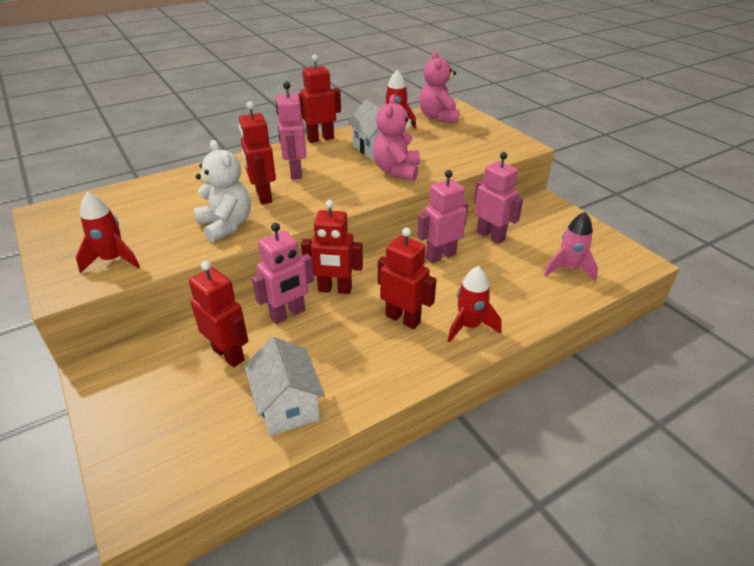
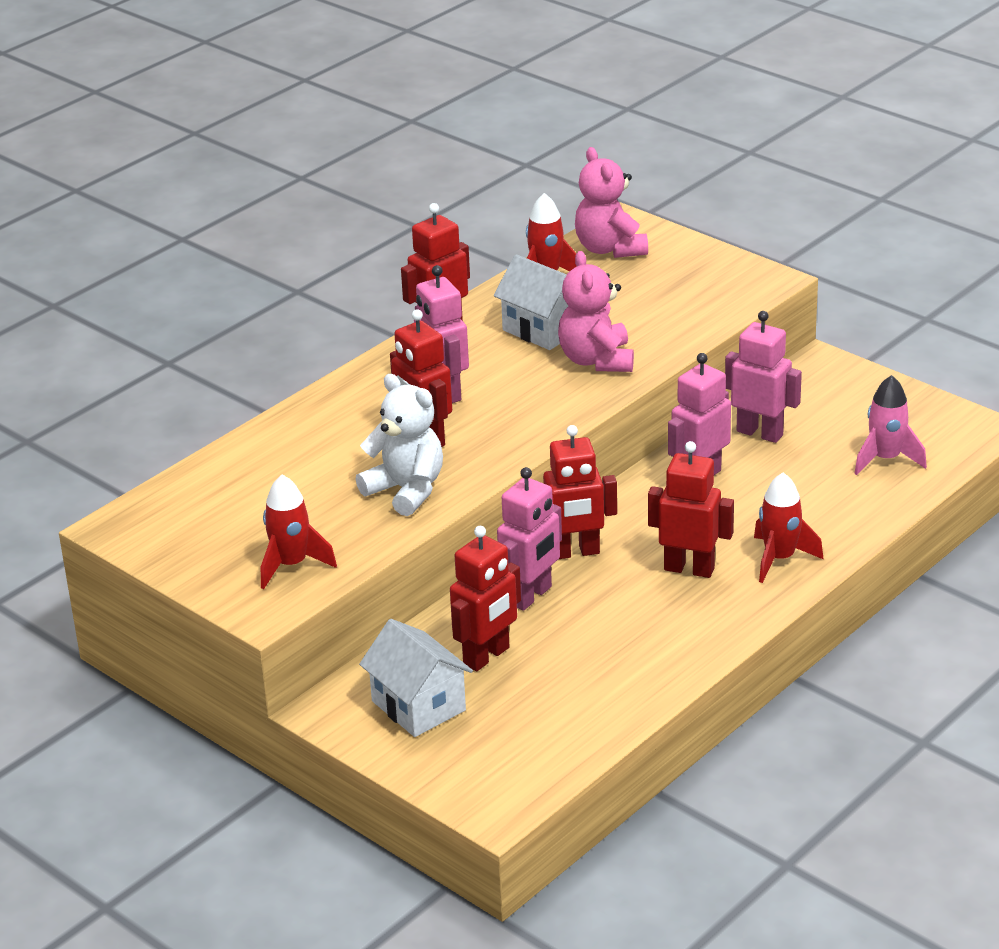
camera: 15 degrees left, 5 degrees down
(229, 354) = (487, 656): red robot -> red robot turned 105 degrees clockwise
(287, 405) = (600, 690): white house -> white house (418, 705)

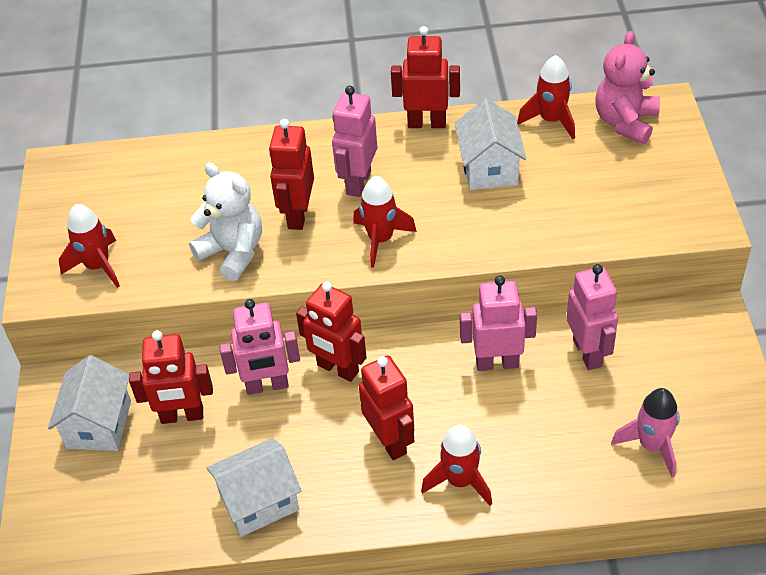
camera: 45 degrees right, 15 degrees up
(406, 490) = (233, 252): white teddy bear -> white teddy bear turned 45 degrees counterclockwise
(525, 417) = (381, 240): none -> red rocket
(596, 360) = (489, 220): pink teddy bear -> none
(642, 665) = (259, 502): none -> white house

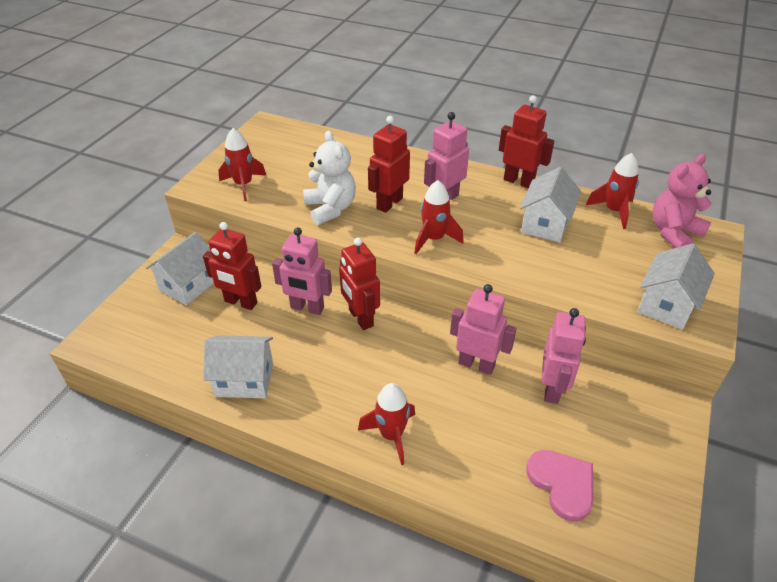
camera: 25 degrees right, 5 degrees down
(390, 441) = (361, 382): red robot -> none
(651, 446) = (562, 484): pink rocket -> pink heart
(662, 213) = (666, 305): none -> white house

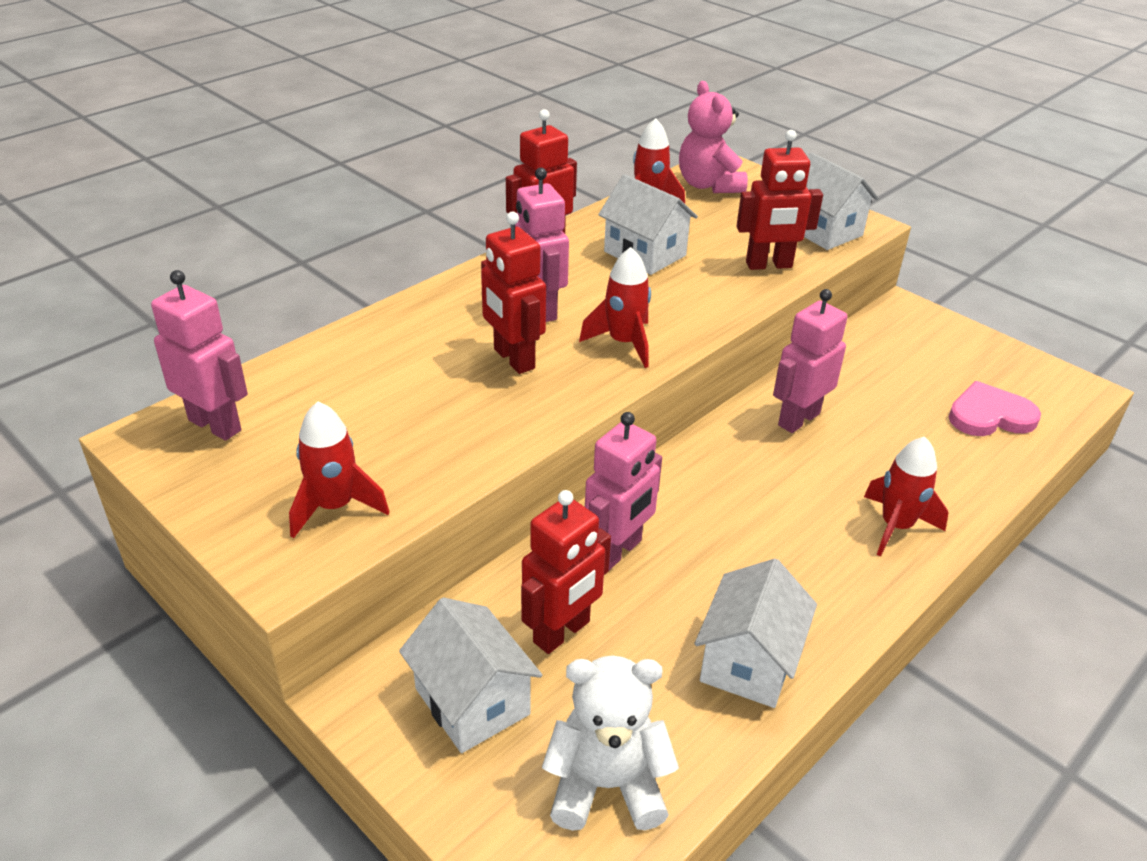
camera: 70 degrees left, 5 degrees down
(330, 209) = (486, 419): white teddy bear -> white teddy bear (606, 784)
(360, 318) = (668, 498): red robot -> red robot (769, 265)
(552, 388) = (855, 376): pink robot -> pink robot (215, 425)

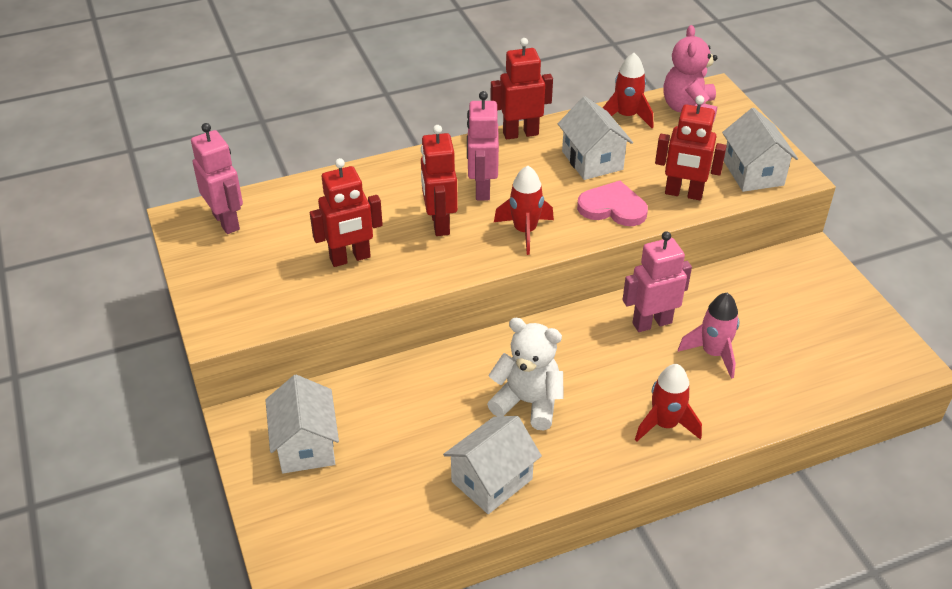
camera: 25 degrees right, 5 degrees up
(335, 506) = (267, 297): red rocket -> none
(562, 632) = (385, 422): red robot -> red robot (350, 258)
(606, 784) = (354, 521): white teddy bear -> white teddy bear (528, 402)
(618, 551) = (454, 380): pink robot -> none
(886, 433) = (713, 353): none -> pink rocket
(990, 415) = (811, 363): pink heart -> pink heart (612, 207)

